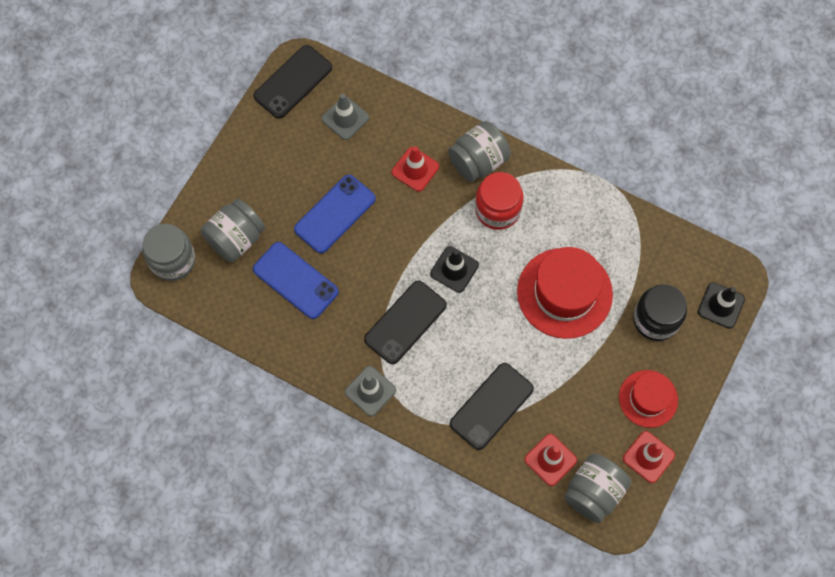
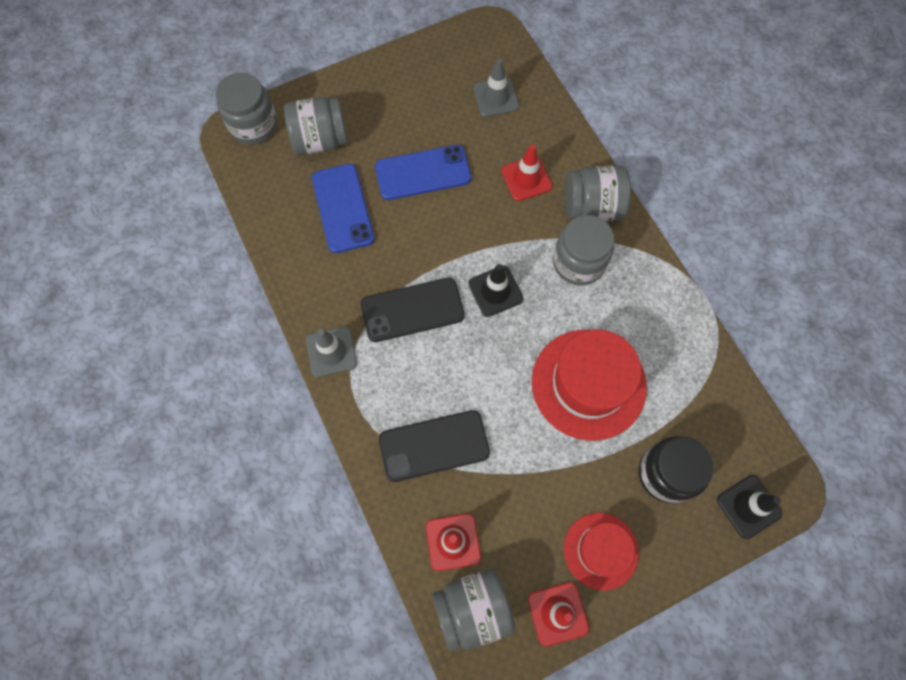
camera: 35 degrees right, 0 degrees up
(293, 82) = (472, 41): black phone -> none
(497, 209) = (578, 262): red jar -> grey jar

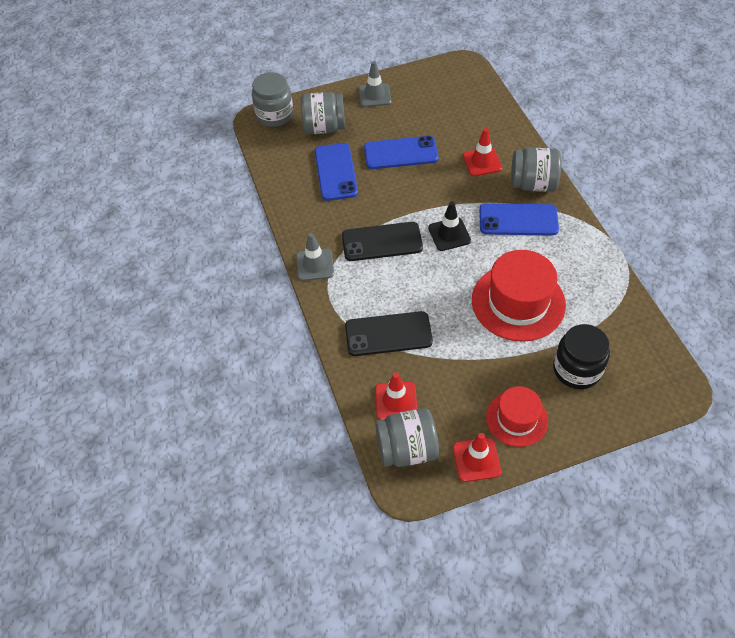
camera: 10 degrees right, 15 degrees down
(495, 97) = (463, 108): grey traffic cone -> grey traffic cone (374, 95)
(578, 262) = (518, 220): grey jar -> blue phone
(748, 506) = (644, 399): black traffic cone -> none

